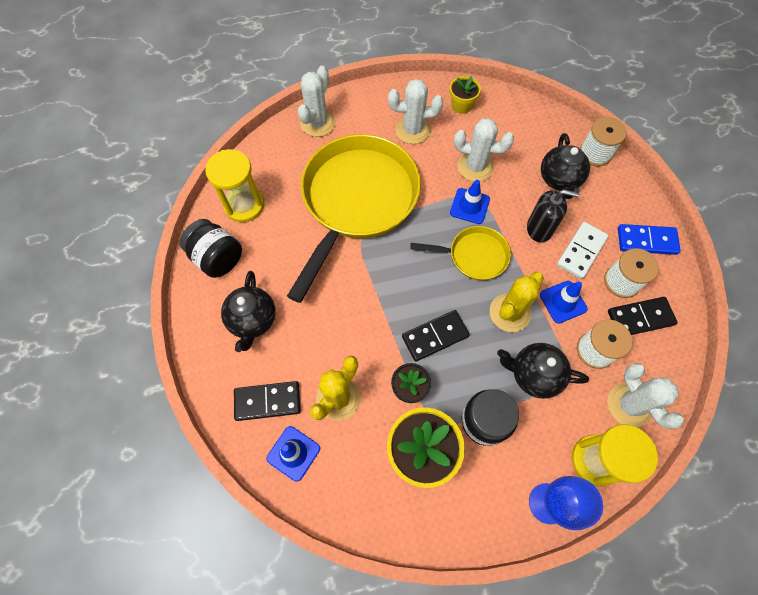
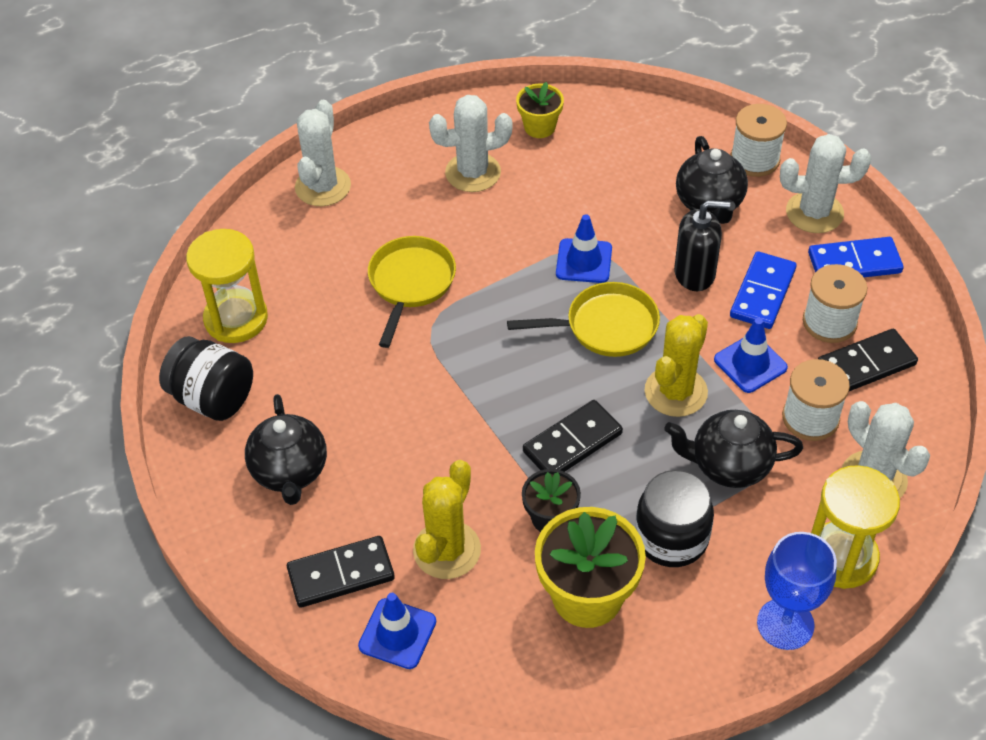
camera: 10 degrees left, 15 degrees down
(357, 201) = (410, 283): yellow pan -> yellow pan, size x0.48
(475, 167) = (580, 207): white cactus -> white cactus (814, 213)
(581, 251) = (762, 293): white domino -> blue domino

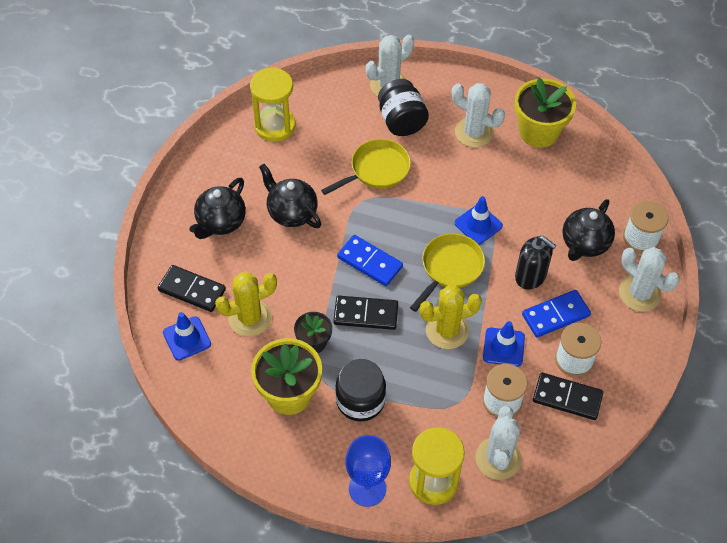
camera: 40 degrees right, 5 degrees up
(213, 398) = (224, 158): black jar -> black jar (401, 121)
(539, 127) = (539, 132): yellow flower pot -> yellow flower pot, size x1.77
(605, 326) = (450, 268): yellow pan -> yellow pan turned 90 degrees counterclockwise
(729, 465) = (430, 389): black teapot -> black teapot (291, 213)
(854, 263) = (628, 338): blue domino -> blue domino (370, 262)

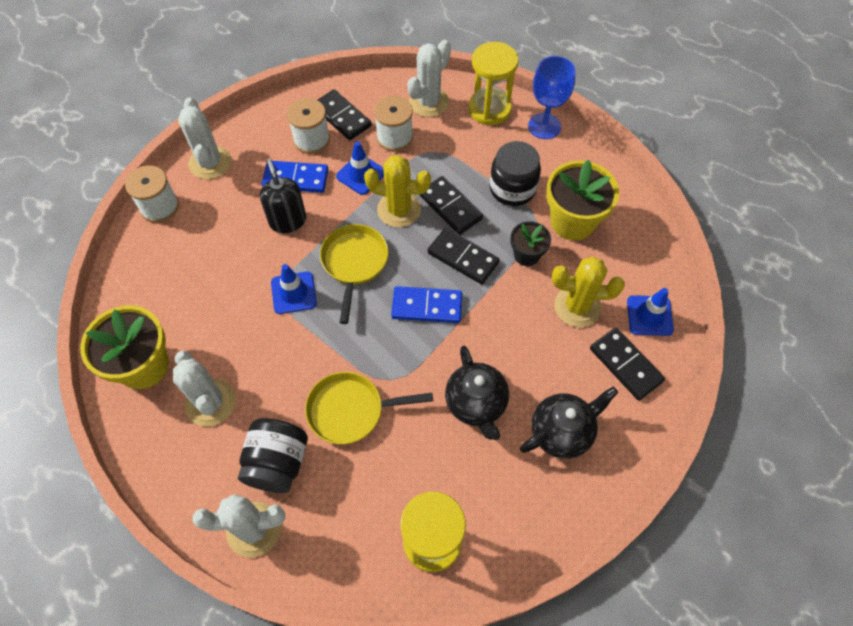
camera: 150 degrees left, 5 degrees up
(370, 262) = (427, 306): blue domino -> blue domino turned 60 degrees counterclockwise
(404, 355) = (450, 207): none -> black domino
(450, 268) = (354, 263): yellow pan -> yellow pan turned 120 degrees clockwise
(584, 244) = (214, 226): black teapot -> none

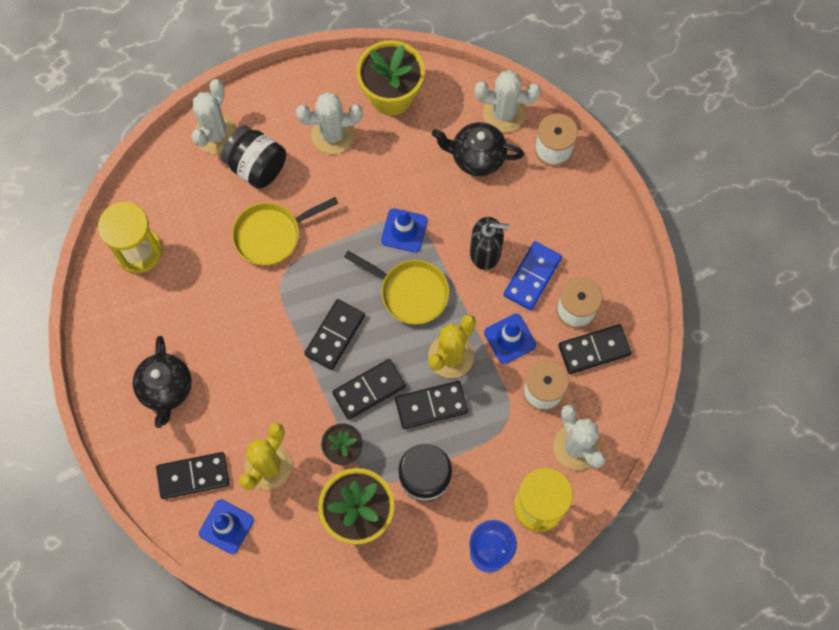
camera: 115 degrees right, 10 degrees up
(210, 163) = (588, 206): white cactus -> white cactus (504, 113)
(350, 410) = (271, 235): yellow pan -> yellow pan turned 135 degrees counterclockwise
(427, 306) = (335, 335): blue domino -> black domino
(476, 404) = (225, 333): black teapot -> black teapot (477, 157)

